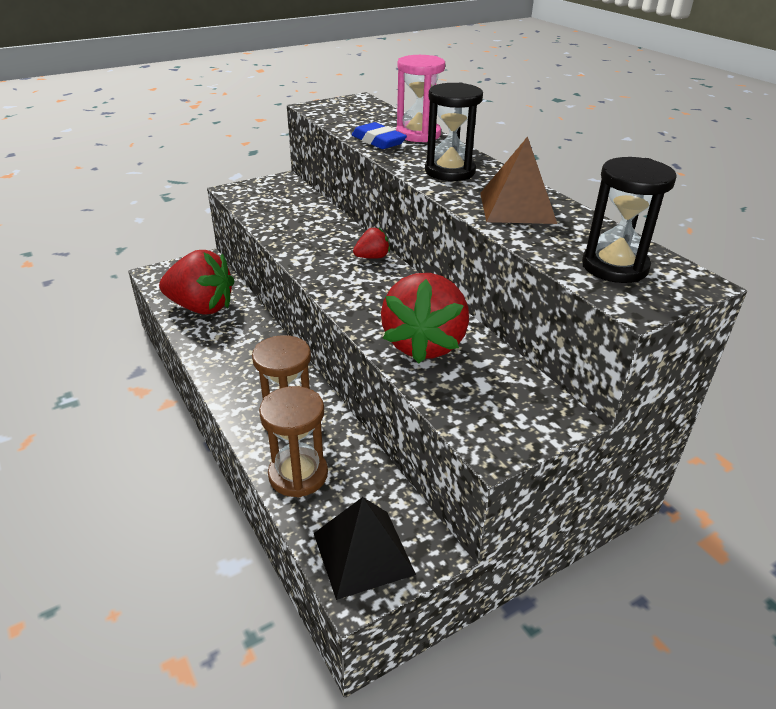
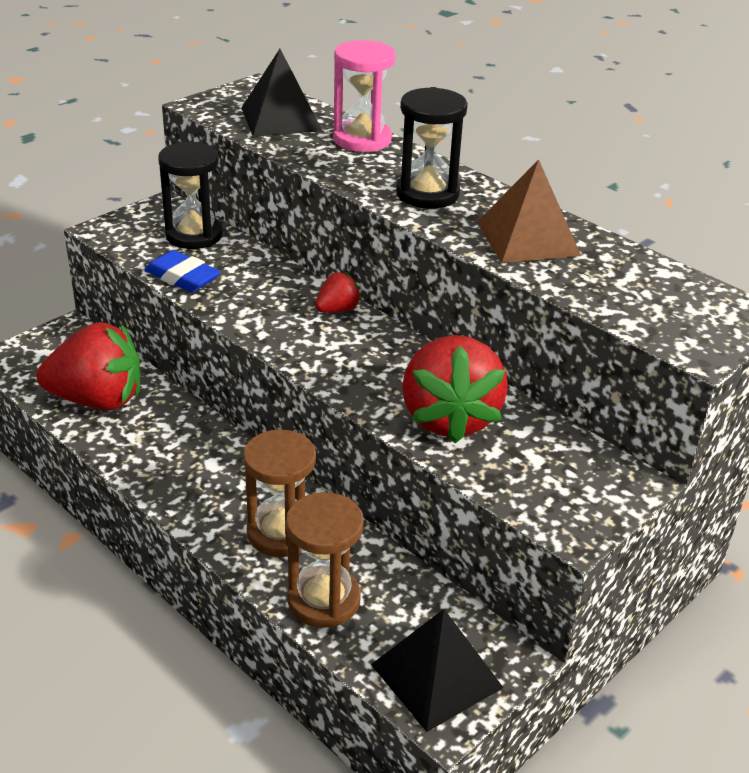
camera: 15 degrees left, 0 degrees up
(365, 118) = (281, 119): none -> black pyramid
(378, 141) = (317, 155): blue eraser -> blue eraser (182, 277)
(614, 267) = (662, 306): black hourglass -> black hourglass (194, 235)

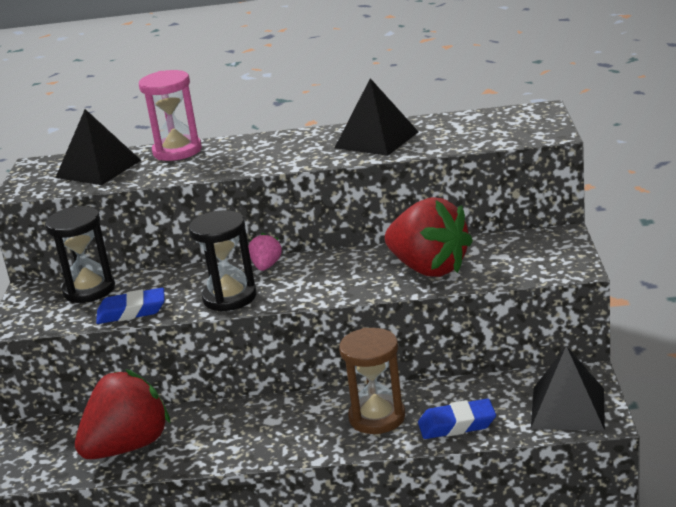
camera: 40 degrees left, 10 degrees down
(324, 600) = (457, 425): brown hourglass -> blue eraser
(337, 309) = (266, 266): red strawberry -> pink strawberry
(427, 194) = (278, 152): black hourglass -> black hourglass (229, 297)
(527, 238) = (376, 140): brown pyramid -> black pyramid

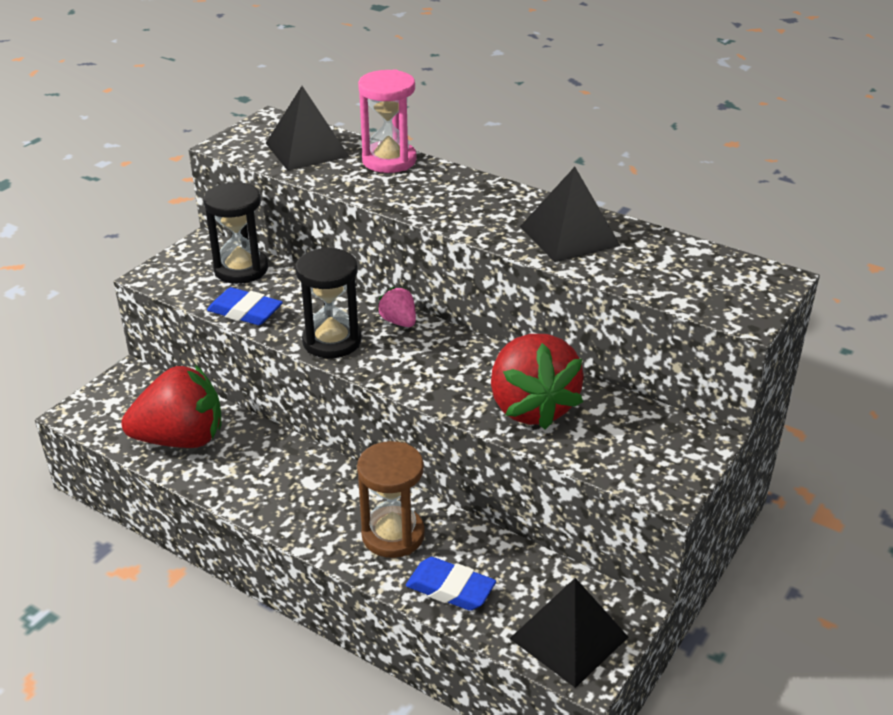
camera: 30 degrees right, 10 degrees up
(266, 266) = (399, 322): pink strawberry -> pink strawberry turned 75 degrees counterclockwise

